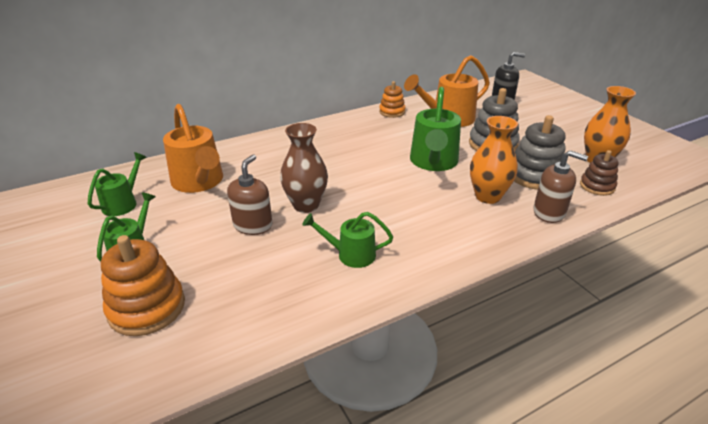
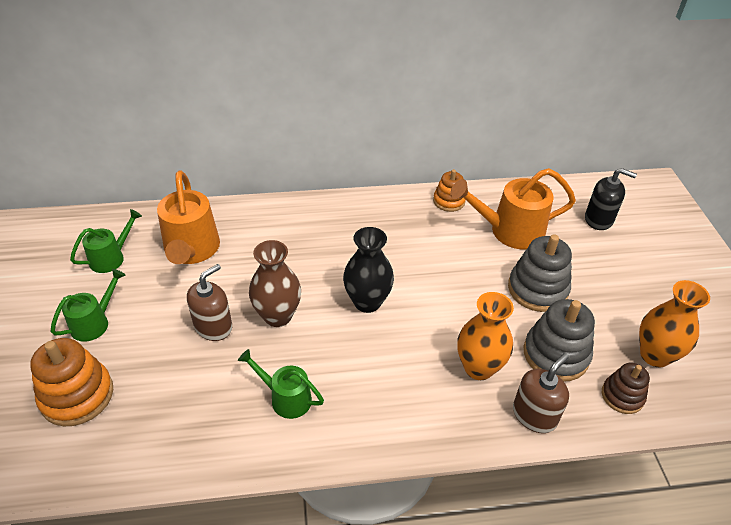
camera: 20 degrees right, 10 degrees up
(374, 179) = (367, 302): none -> black vase
(433, 163) = (448, 297): green watering can -> none
(549, 212) = (534, 415): brown soap dispenser -> brown soap dispenser turned 90 degrees counterclockwise

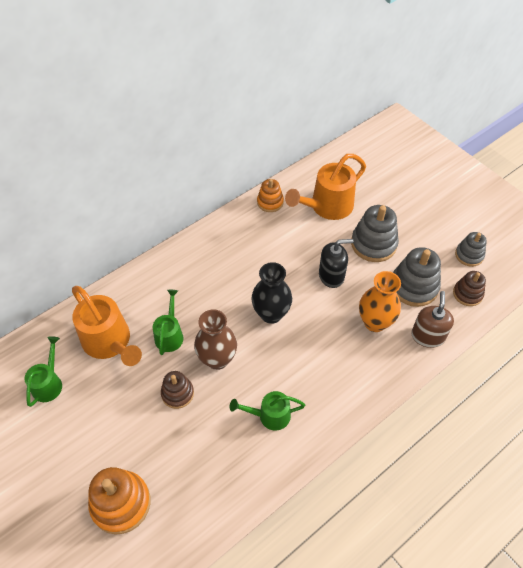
camera: 30 degrees left, 10 degrees up
(95, 322) = (83, 442): green watering can -> green watering can (170, 334)
(213, 326) = (177, 393): brown soap dispenser -> brown stacking toy
(599, 219) = (378, 168): black soap dispenser -> black soap dispenser (331, 275)
(655, 355) = (469, 255): orange vase -> grey stacking toy

